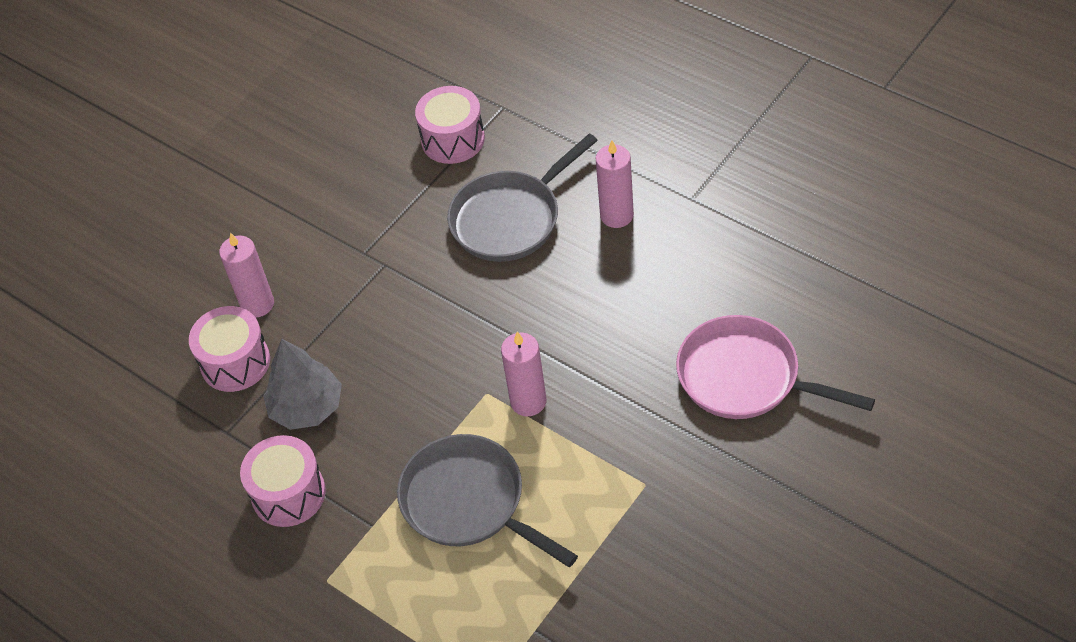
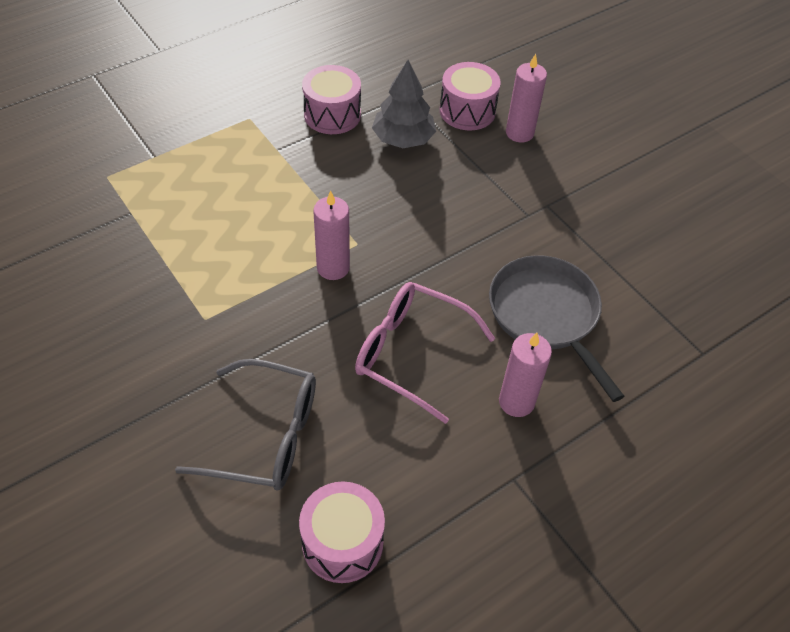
camera: 100 degrees right, 0 degrees up
(453, 139) = (668, 301): pink drum -> pink drum (342, 543)
(469, 502) = (261, 206): grey pan -> none
(602, 303) = (411, 353): none -> pink glasses
(745, 377) = (266, 436): pink pan -> grey glasses

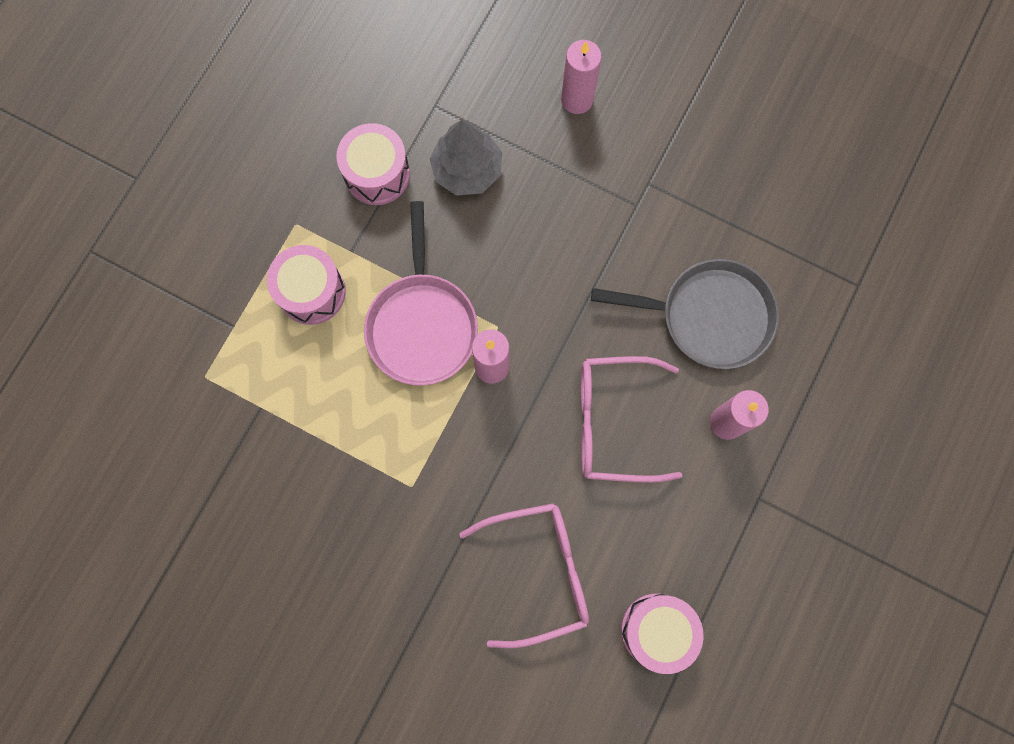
camera: 25 degrees left, 25 degrees up
(266, 436) = (539, 571): grey glasses -> pink glasses
(297, 216) = (422, 324): none -> pink pan
(467, 111) = (510, 96): pink drum -> pink drum (312, 292)
(546, 315) = (709, 316): grey pan -> grey pan turned 150 degrees clockwise

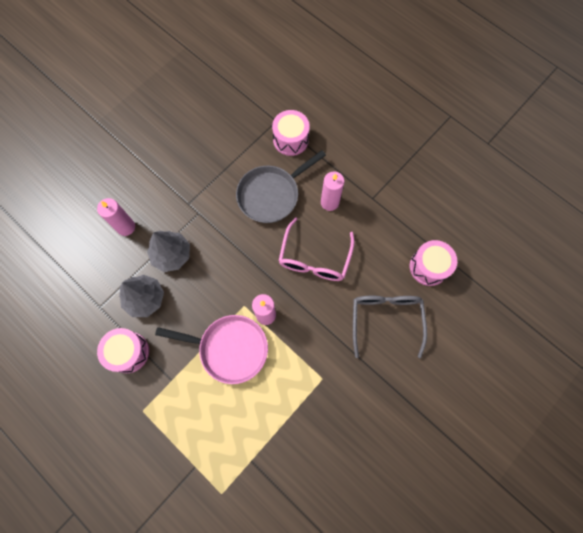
camera: 75 degrees left, 5 degrees down
(312, 292) = (189, 411): pink drum -> pink drum (290, 140)
(539, 571) = (385, 319): pink glasses -> grey glasses
(551, 186) = (172, 255): none -> grey tree
(709, 316) = (271, 195): grey pan -> grey pan turned 150 degrees counterclockwise

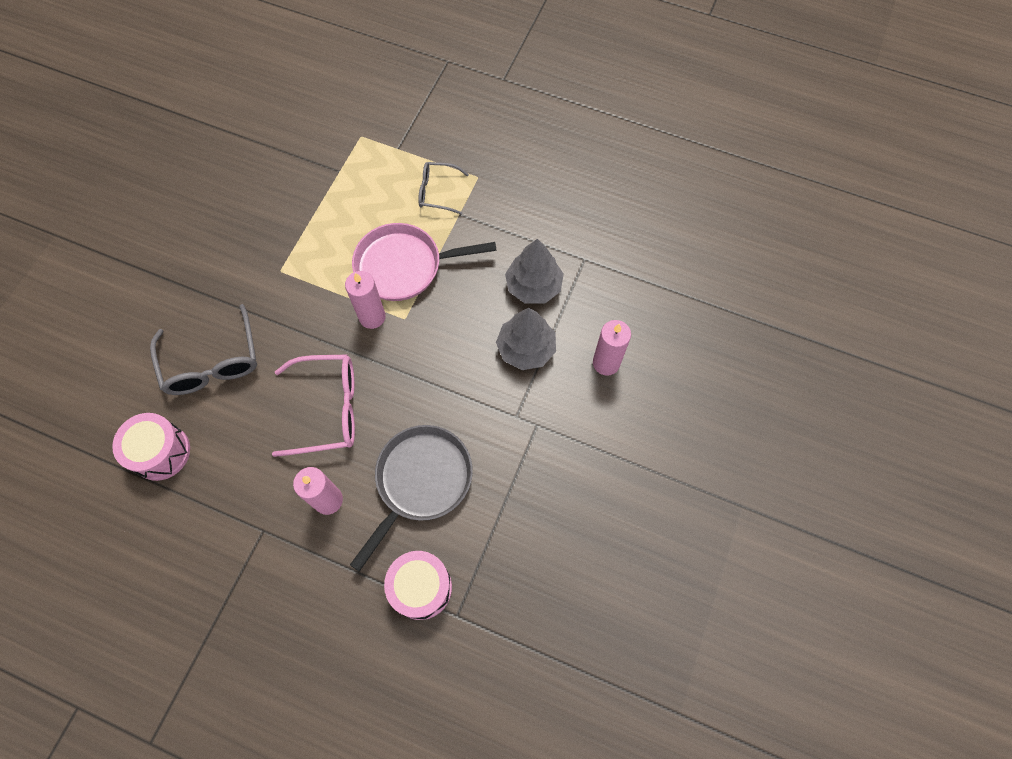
camera: 160 degrees right, 5 degrees down
(128, 352) = (523, 224): pink drum -> none
(180, 408) = (437, 192): none -> grey glasses
(314, 258) = (328, 409): pink glasses -> pink glasses turned 90 degrees clockwise

